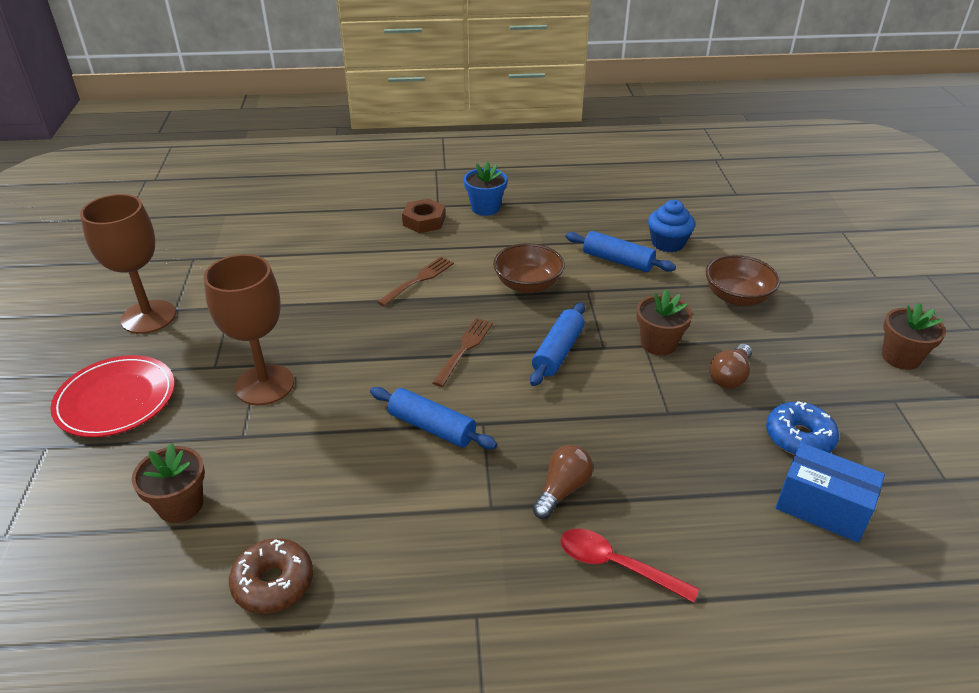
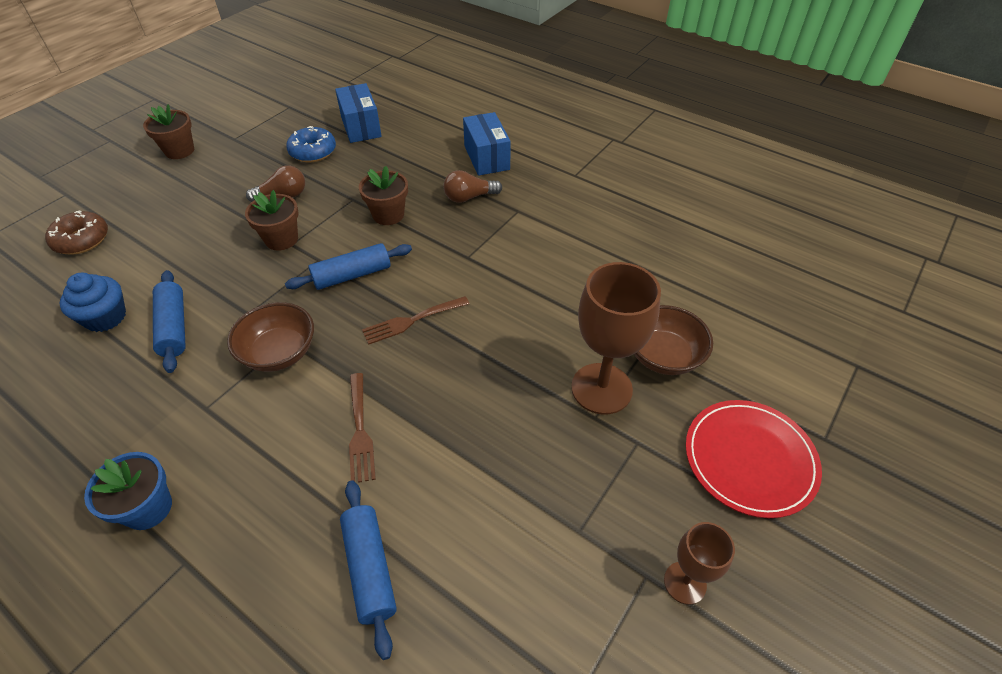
camera: 140 degrees left, 10 degrees up
(148, 317) = (685, 582): brown goblet -> brown goblet, size x0.55
(180, 505) = (715, 317): brown flower pot -> brown flower pot (388, 215)
(273, 583) = (673, 240): brown donut -> brown donut (82, 240)
(418, 280) = (359, 430): brown fork -> brown fork turned 90 degrees counterclockwise
(424, 221) = (238, 538): brown nut -> none
(432, 427) = (503, 273): blue rolling pin -> blue rolling pin (370, 569)
(616, 565) = (486, 158): red spoon -> blue box
(737, 297) = (170, 237): brown bowl -> brown bowl (663, 356)

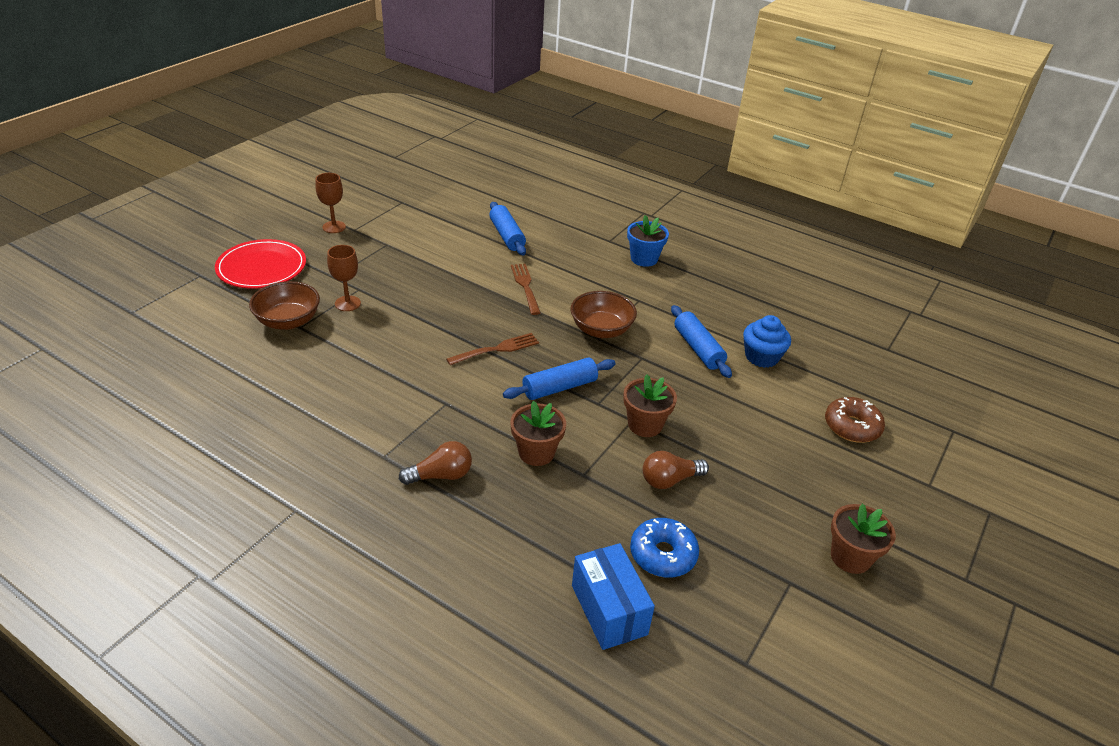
camera: 175 degrees right, 10 degrees down
(486, 158) = (413, 542): blue box -> none
(601, 388) = (347, 303): brown goblet -> brown goblet, size x0.55

